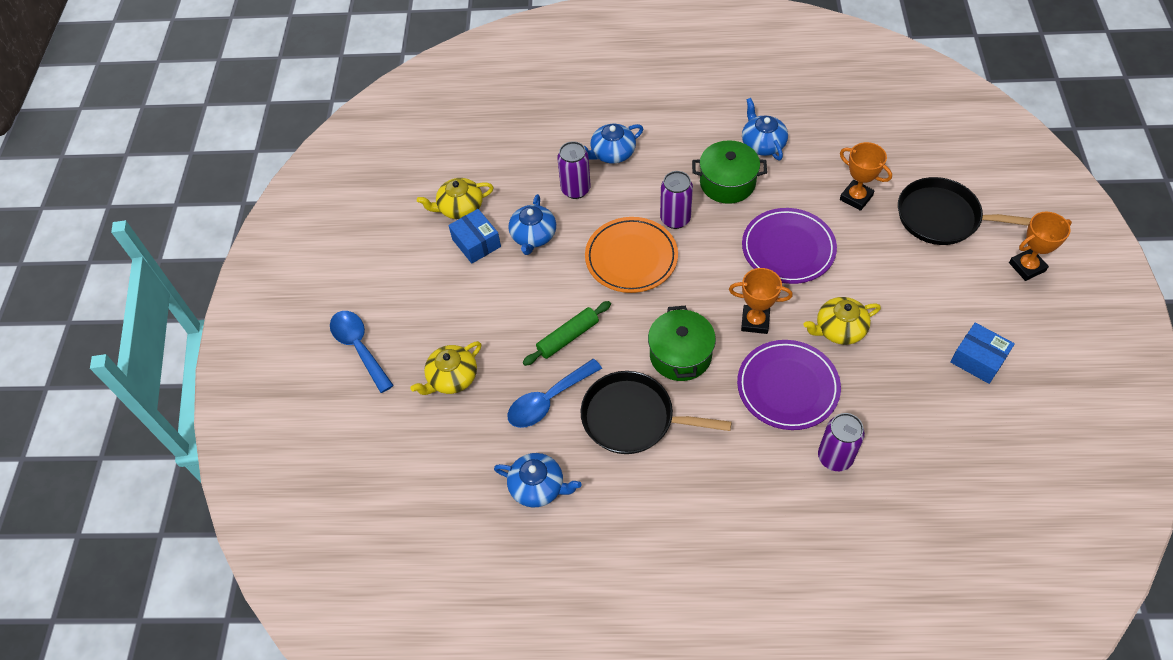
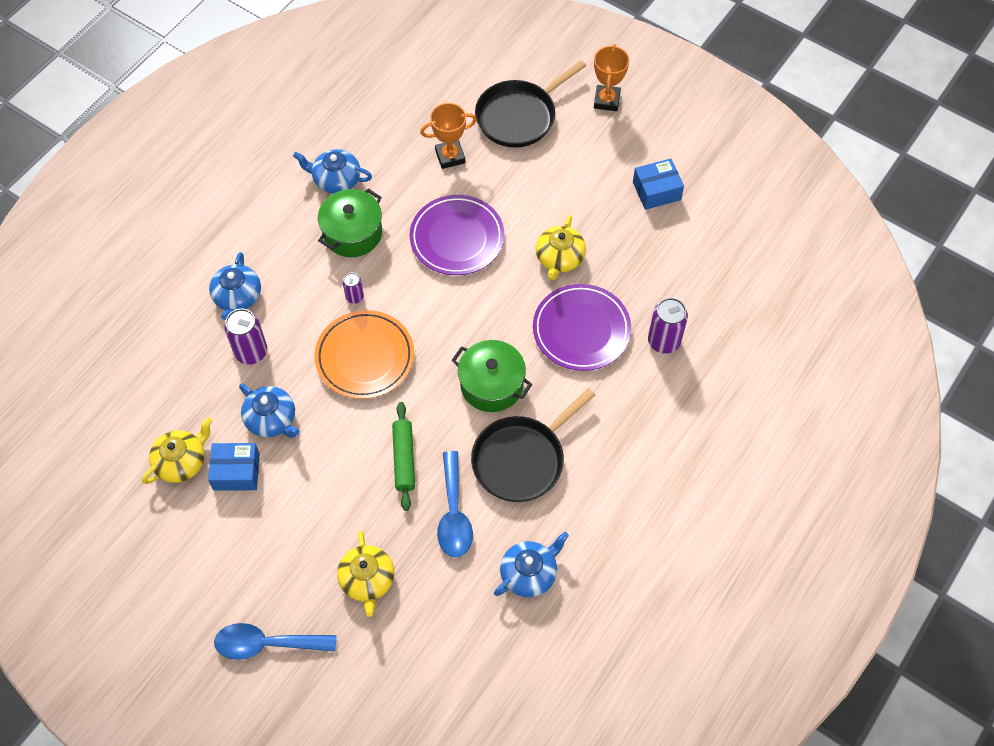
camera: 60 degrees left, 5 degrees up
(460, 207) = (181, 461): yellow teapot -> yellow teapot turned 150 degrees counterclockwise
(675, 219) = (354, 297): purple can -> purple can, size x0.56
(755, 321) = (505, 310): orange trophy -> none

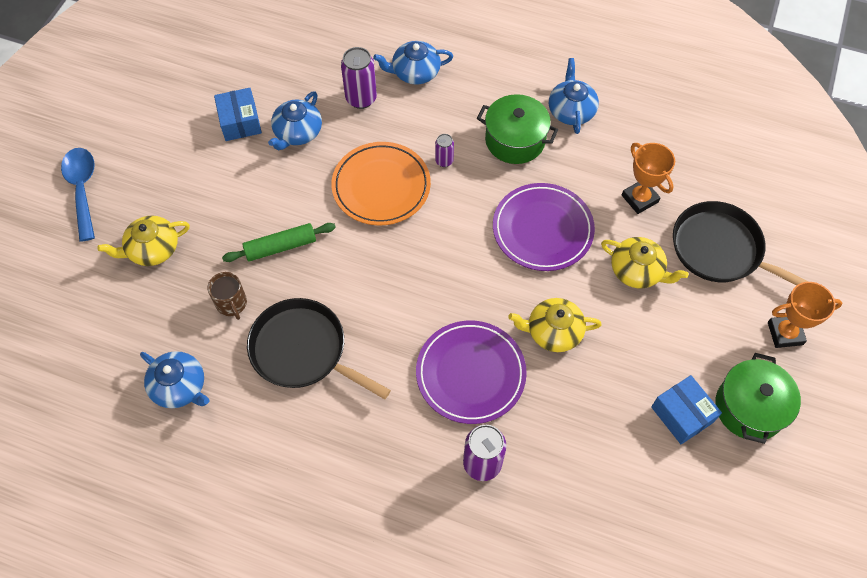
camera: 75 degrees right, 0 degrees up
(181, 461) = (242, 81): yellow teapot -> yellow teapot (637, 271)
(454, 513) = (231, 303): blue spoon -> brown mug
(491, 385) = (380, 303): green pot -> green pot (749, 407)

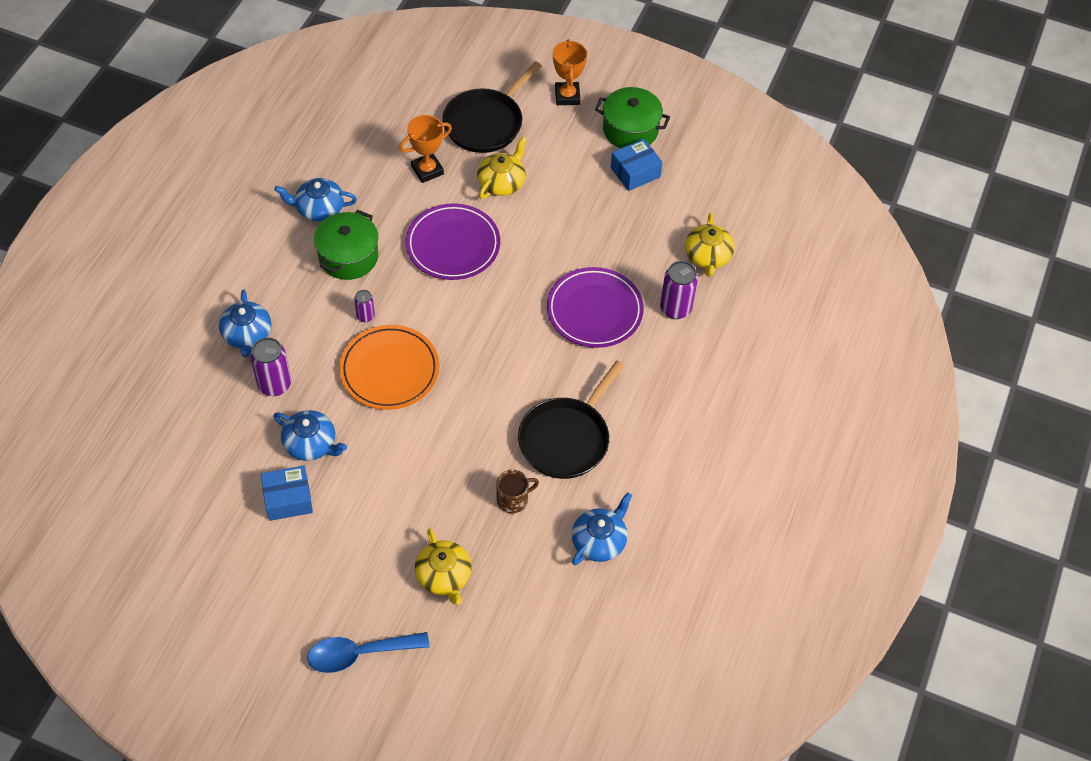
camera: 90 degrees left, 5 degrees down
(280, 247) = (452, 458): green rolling pin -> none
(553, 332) = (557, 248): yellow teapot -> yellow teapot (707, 256)

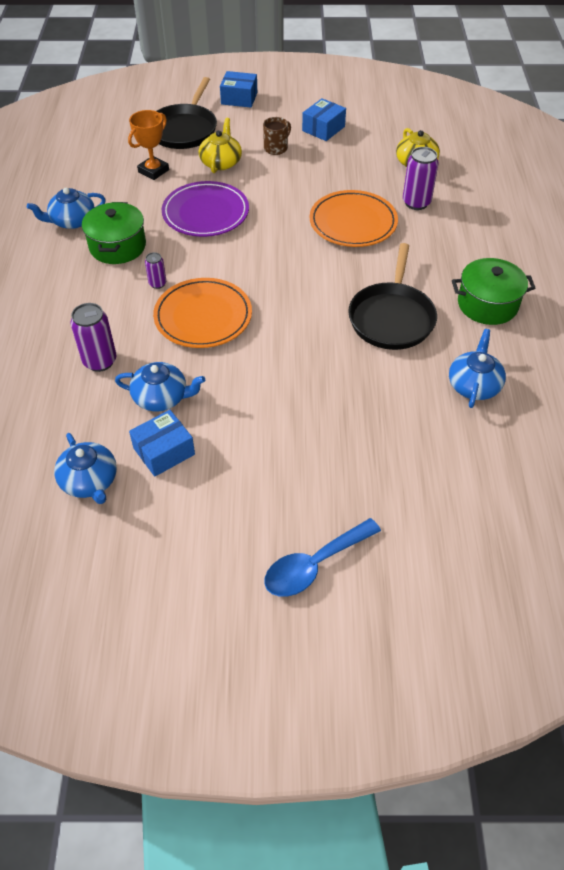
camera: 20 degrees left, 5 degrees down
(247, 335) = (52, 330): blue teapot -> blue teapot (90, 481)
(444, 576) = (354, 463): yellow teapot -> none
(513, 500) = (377, 379): brown mug -> brown mug (276, 148)
(567, 96) = (239, 98): orange trophy -> blue box
(594, 310) = (353, 223): purple plate -> orange plate
(630, 130) = (301, 105): green pot -> green pot (487, 304)

